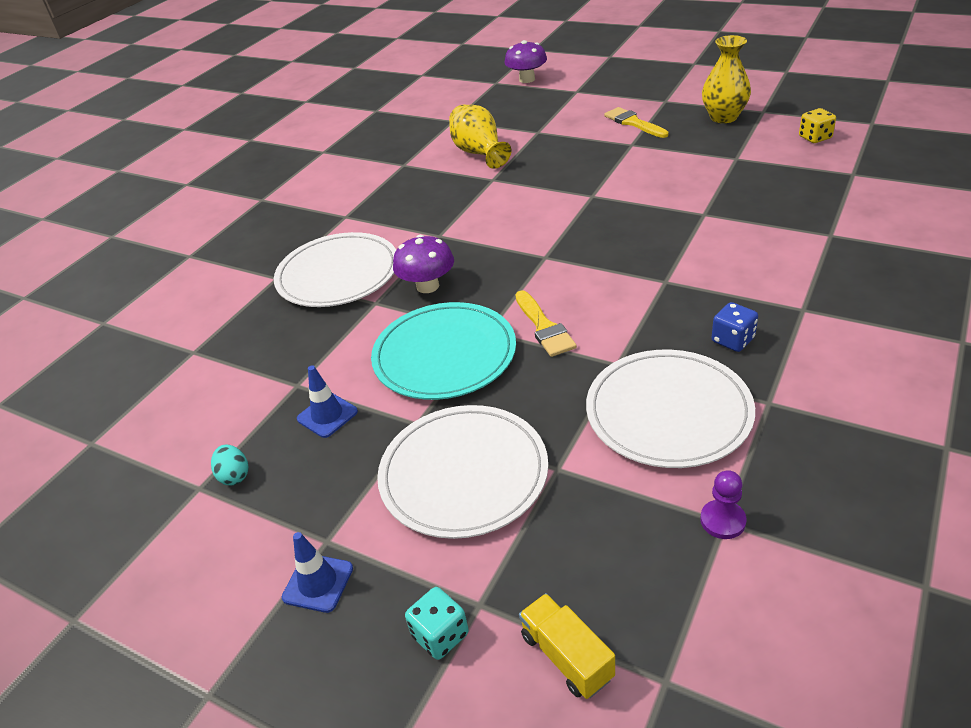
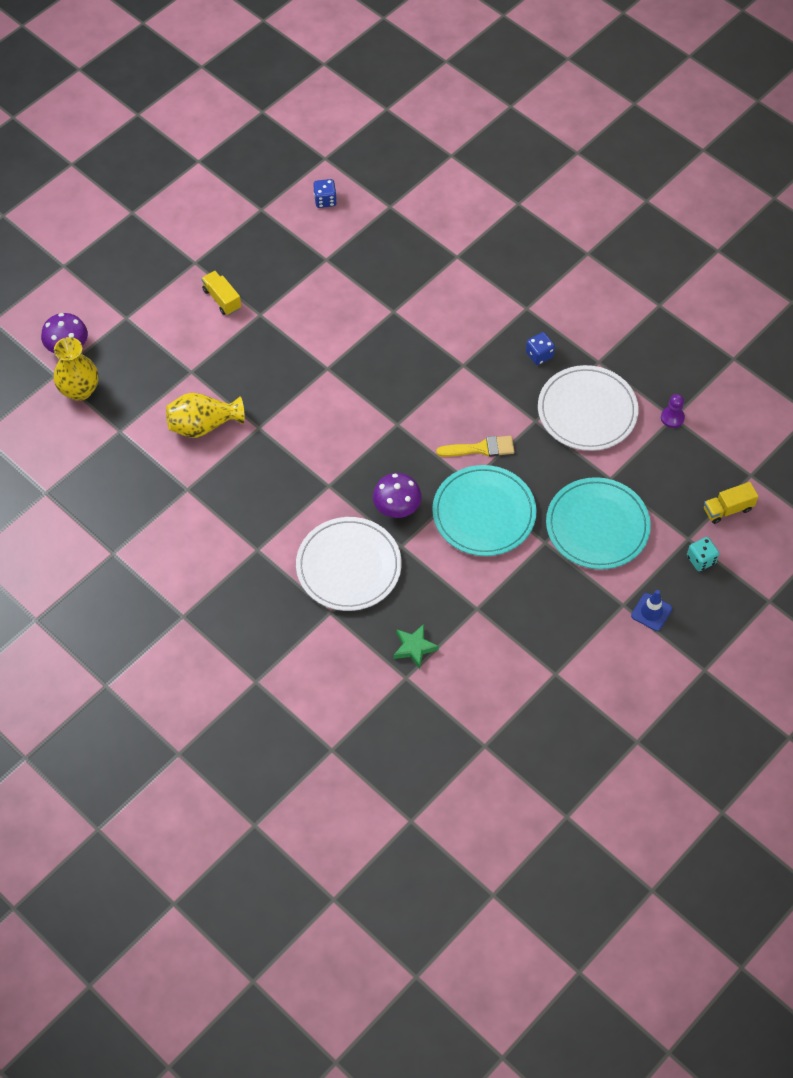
camera: 80 degrees left, 20 degrees up
(234, 476) = (552, 652): turquoise egg -> none
(235, 347) = (414, 647): none -> green star
(327, 415) = (516, 592): blue traffic cone -> none
(463, 474) = (597, 526): white plate -> turquoise plate
(633, 123) = (222, 299): yellow brush -> yellow truck
(723, 117) = (254, 237): yellow vase -> yellow vase (80, 390)
(815, 137) = (325, 200): yellow dice -> blue dice

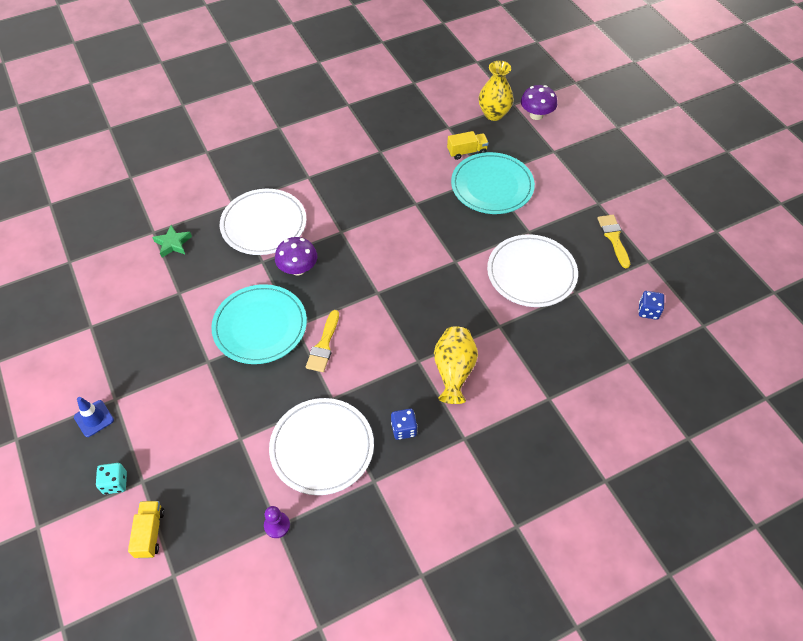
camera: 110 degrees right, 5 degrees down
(203, 425) = (432, 172): yellow vase -> yellow vase (454, 371)
(222, 299) = (553, 211): yellow truck -> yellow truck (467, 152)
(241, 241) = (613, 238): none -> yellow brush
(316, 300) = (531, 273): none -> white plate
(597, 526) = (199, 408): turquoise plate -> turquoise plate (492, 186)

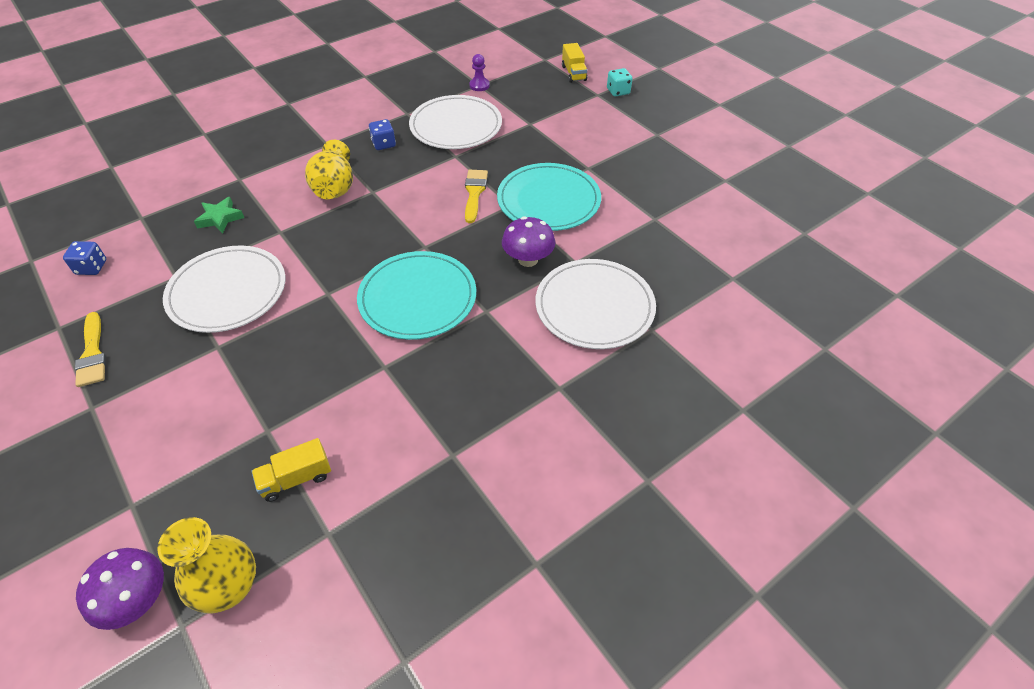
camera: 170 degrees right, 5 degrees down
(94, 418) = (665, 121): blue traffic cone -> none
(173, 243) = (697, 268): green star -> green star (220, 218)
(492, 186) = (260, 414): turquoise plate -> turquoise plate (417, 298)

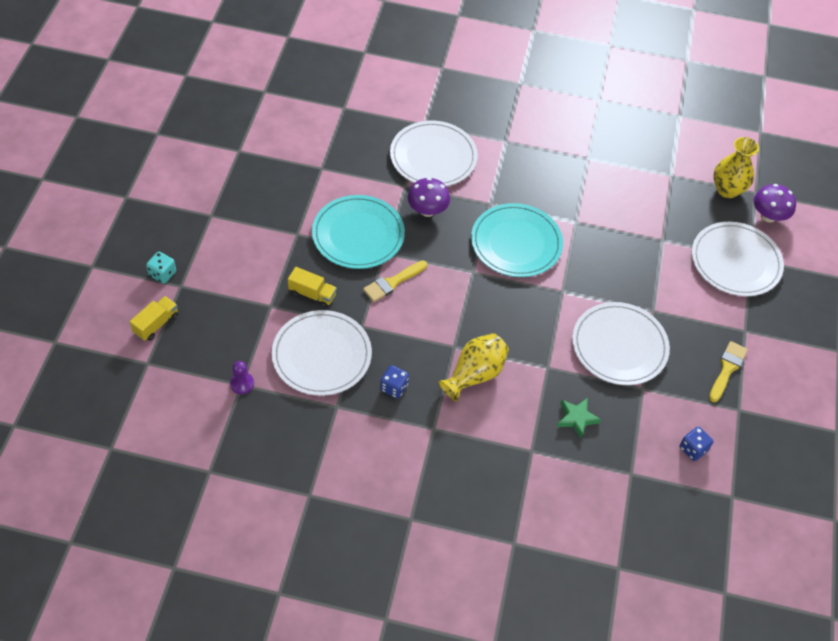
camera: 135 degrees left, 5 degrees up
(151, 483) = (735, 261): none -> white plate
(296, 478) = (666, 207): yellow truck -> yellow truck (312, 294)

